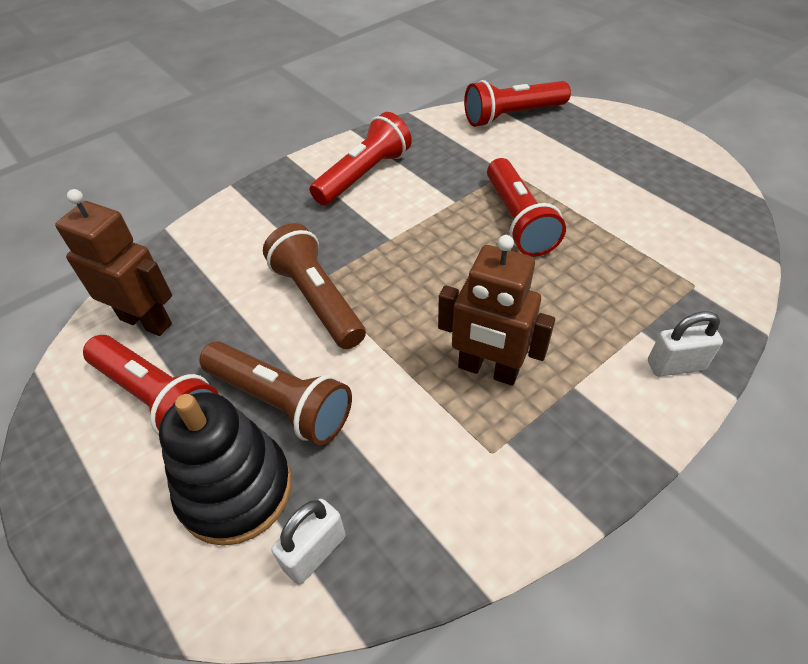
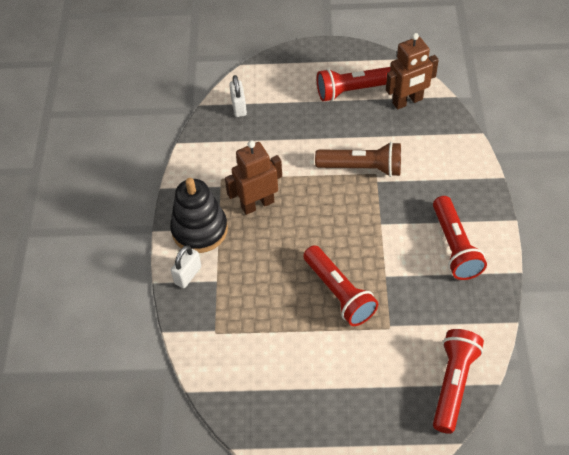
camera: 130 degrees right, 5 degrees up
(235, 490) = (285, 97): black stacking toy -> black stacking toy (199, 230)
(281, 402) = (312, 126): brown flashlight -> none
(518, 221) = (339, 293): red flashlight -> red flashlight turned 150 degrees counterclockwise

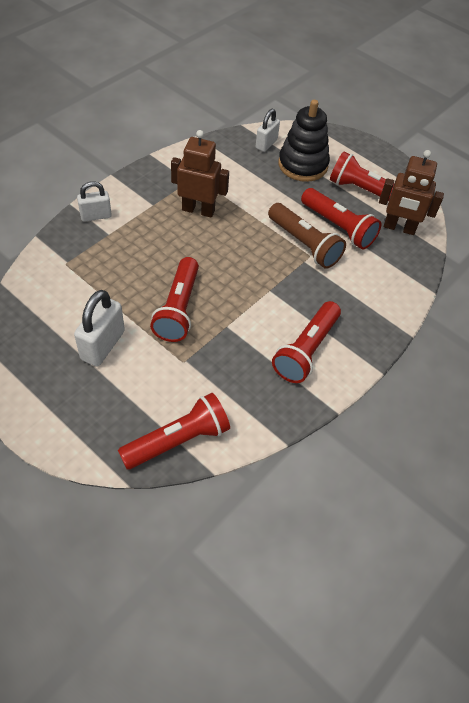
camera: 35 degrees right, 0 degrees up
(199, 230) = (140, 196): black stacking toy -> black stacking toy (303, 165)
(323, 367) = (103, 345): none -> white padlock
(368, 135) = (338, 227): none -> red flashlight

